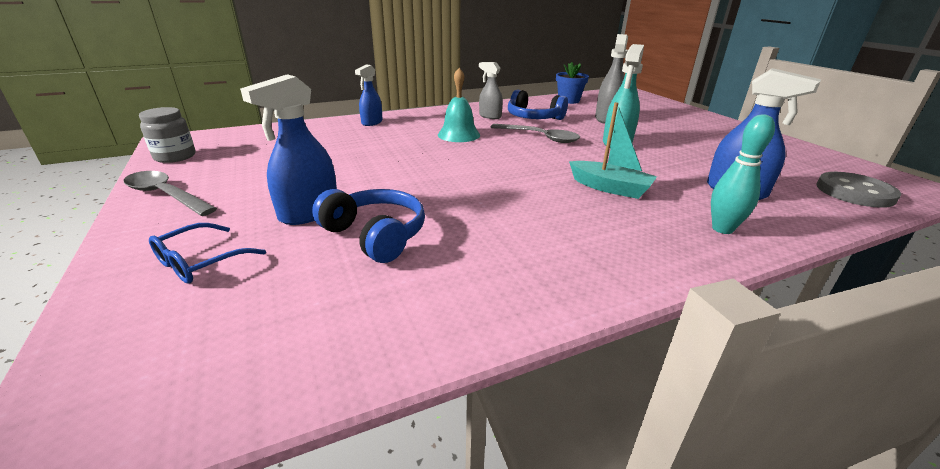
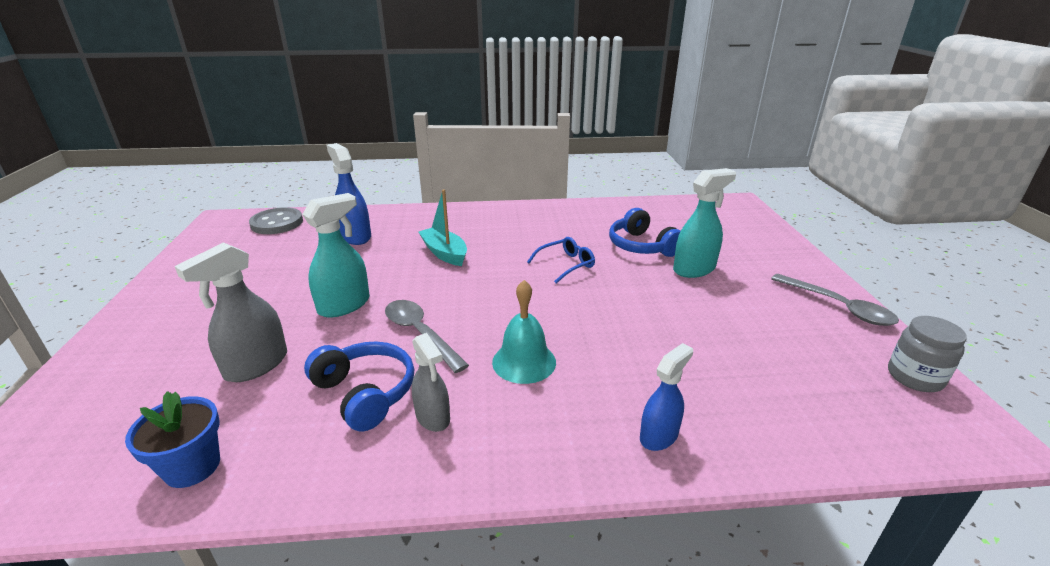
camera: 160 degrees left, 0 degrees up
(201, 261) = (745, 247): blue glasses -> blue glasses (565, 265)
(309, 213) = (694, 269): blue spray bottle -> turquoise spray bottle
(722, 229) = (421, 218): turquoise bowling pin -> none

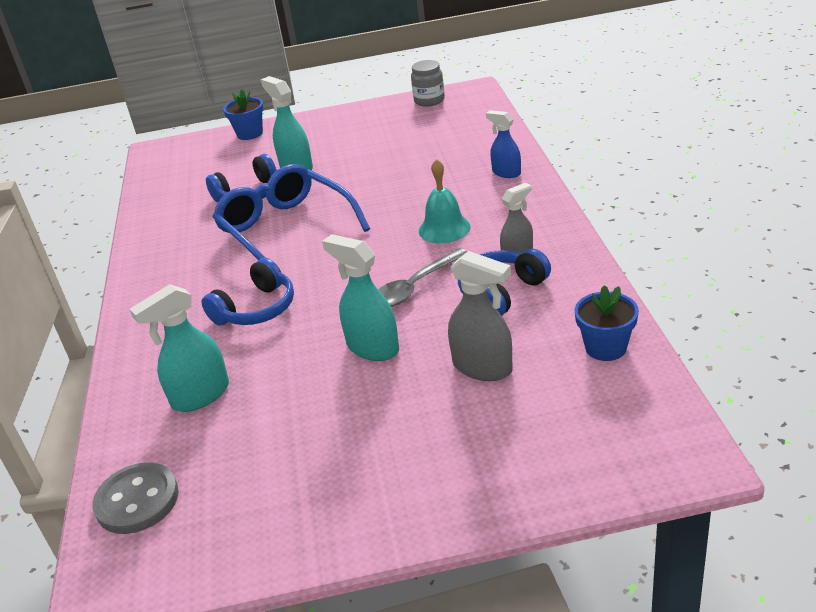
camera: 90 degrees left, 5 degrees up
(355, 236) = (200, 396): blue spray bottle -> turquoise spray bottle
(444, 253) = (256, 309): turquoise boat -> blue headphones
(565, 265) = (286, 230): blue glasses -> blue glasses, size x2.19
(777, 243) = (250, 134): none -> blue flower pot
(839, 307) = (353, 116): grey spoon -> none

